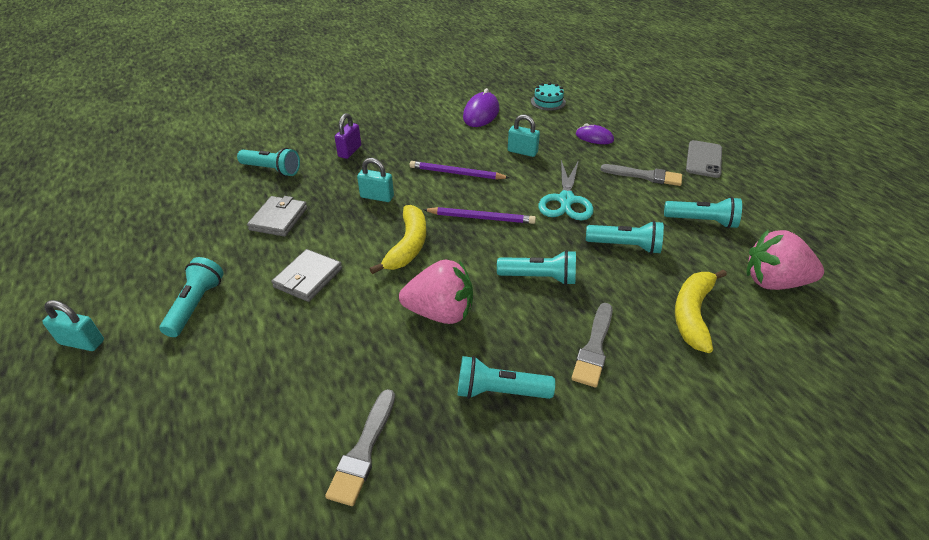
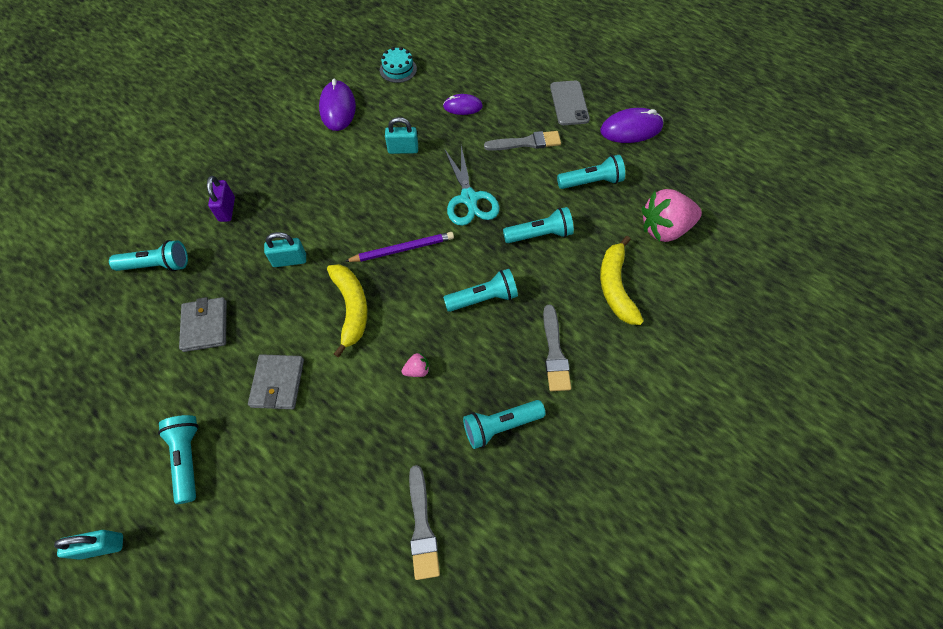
camera: 25 degrees left, 20 degrees up
(440, 312) = (417, 370): pink strawberry -> pink strawberry, size x0.42
(456, 173) = (353, 201): purple pencil -> none
(765, 193) = (631, 129): none -> purple mouse

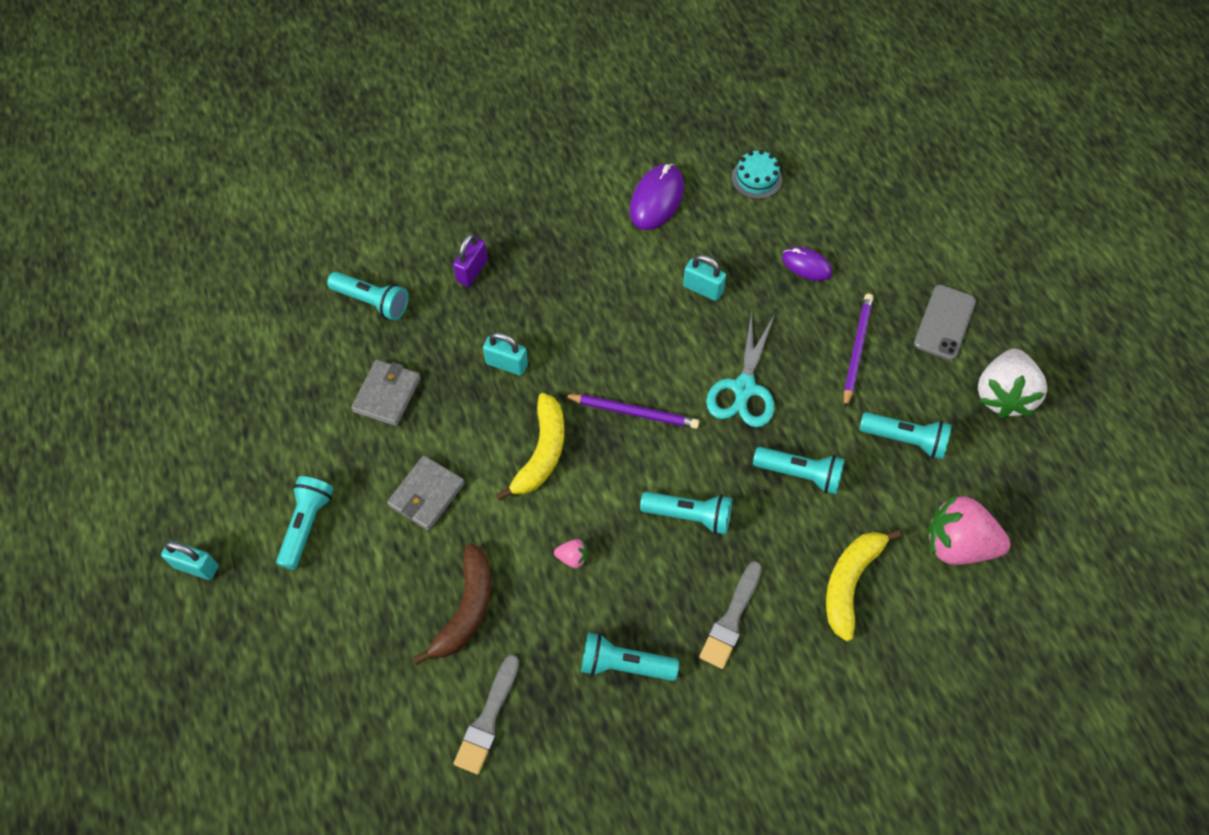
camera: 30 degrees right, 0 degrees up
(357, 452) = (466, 609): none -> brown banana
(526, 142) = (856, 350): grey brush -> purple pencil
(631, 129) = (1003, 395): purple mouse -> white strawberry

